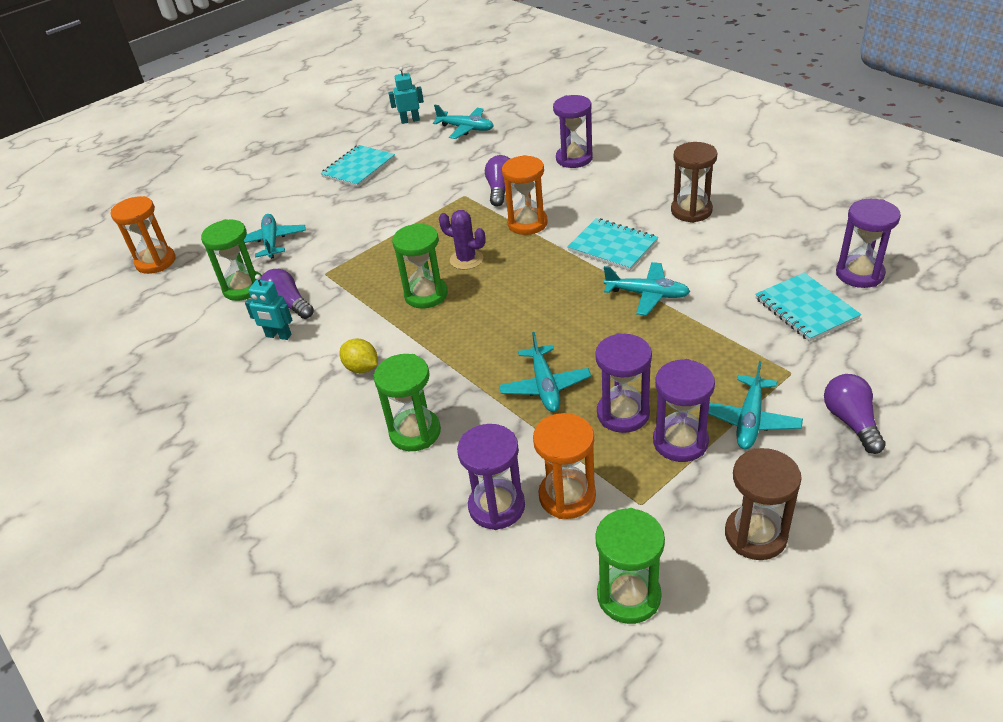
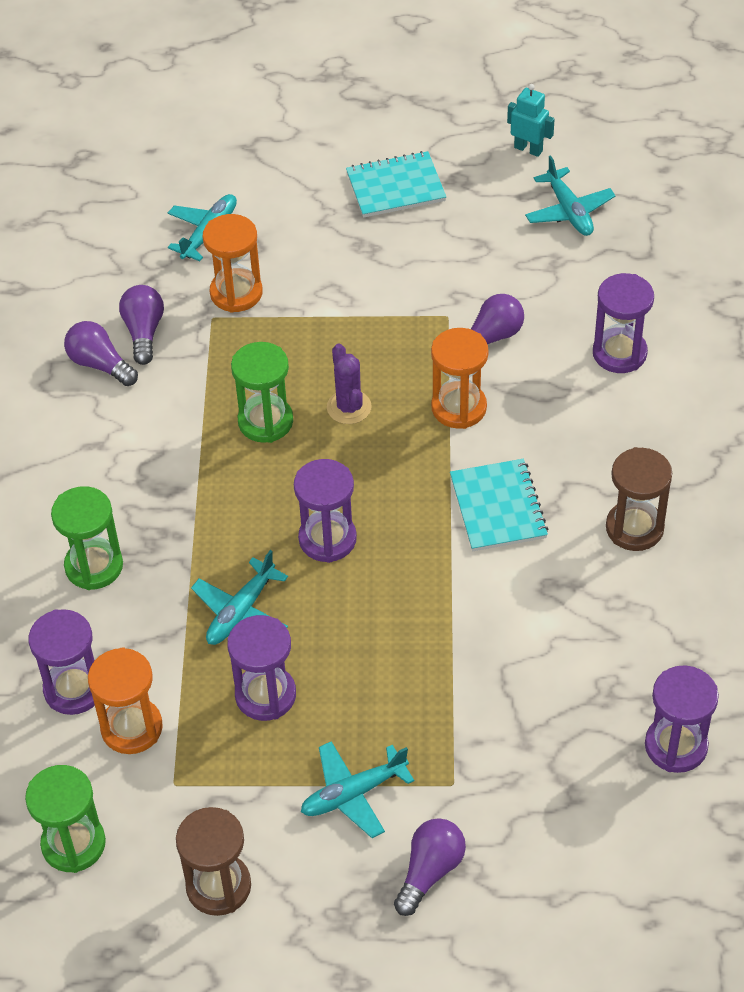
camera: 40 degrees right, 10 degrees up
(156, 262) = (91, 178): orange hourglass -> orange hourglass (236, 293)
(244, 288) = (129, 278): green hourglass -> none
(278, 336) = (100, 364): turquoise robot -> purple light bulb
(362, 368) = (125, 461): yellow lemon -> none
(647, 294) = (451, 592): turquoise plane -> none
(680, 442) = (274, 761): purple hourglass -> purple hourglass (327, 539)
(806, 309) = (566, 736): turquoise notebook -> none

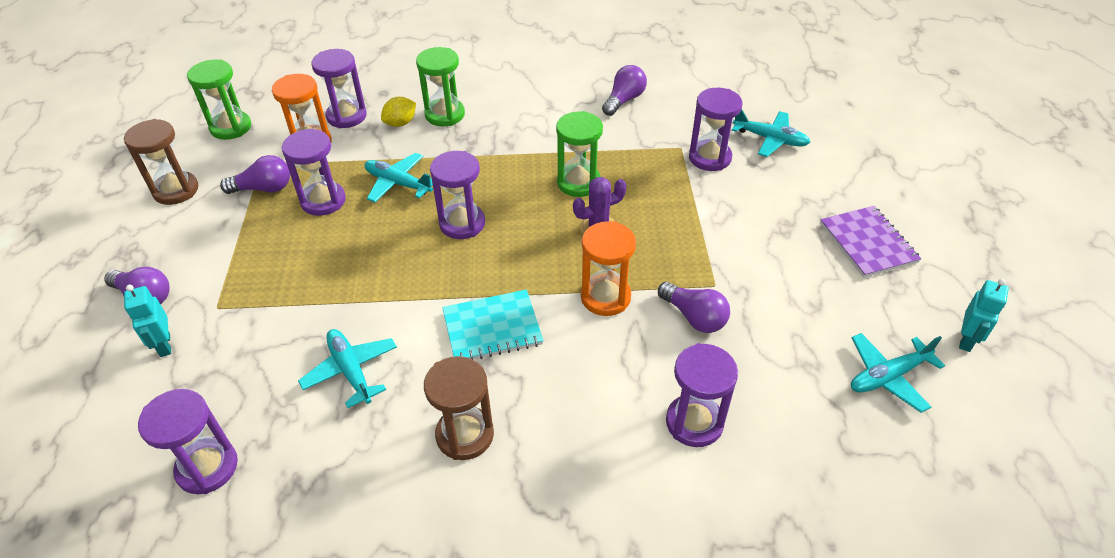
camera: 85 degrees right, 5 degrees down
(104, 619) = (400, 123): none -> yellow lemon
(144, 332) = (658, 116): purple light bulb -> purple light bulb (264, 188)
(236, 293) = (710, 158): orange hourglass -> purple hourglass
(353, 794) = (226, 251): turquoise plane -> turquoise plane (351, 371)
(395, 187) = (867, 243): turquoise notebook -> purple notebook
(510, 828) = (164, 345): none -> turquoise robot

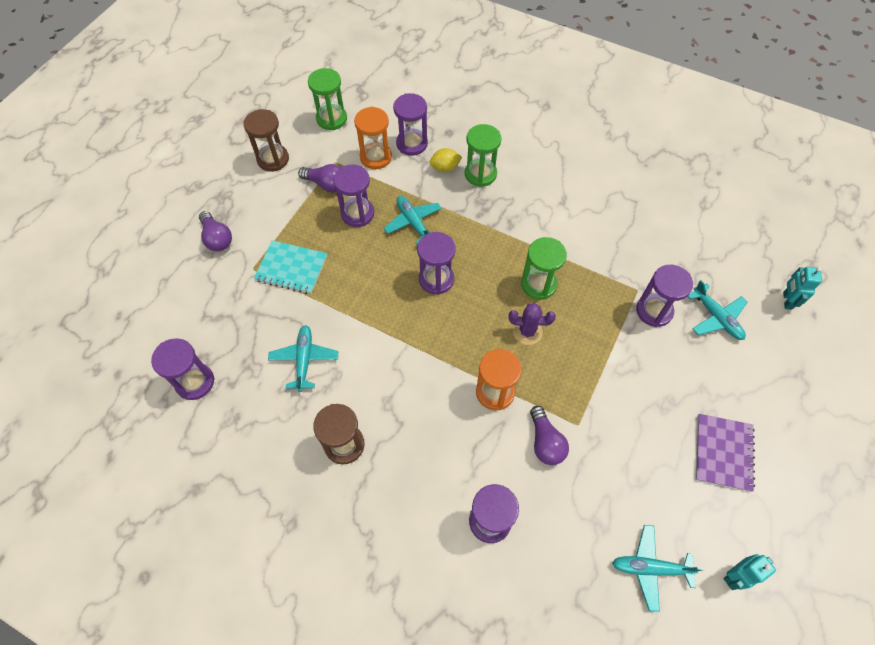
camera: 30 degrees right, 15 degrees up
(164, 345) = (212, 281): turquoise robot -> turquoise robot (787, 300)
(492, 328) = (406, 375): turquoise notebook -> turquoise notebook (291, 268)
(624, 100) = (623, 222): purple light bulb -> none

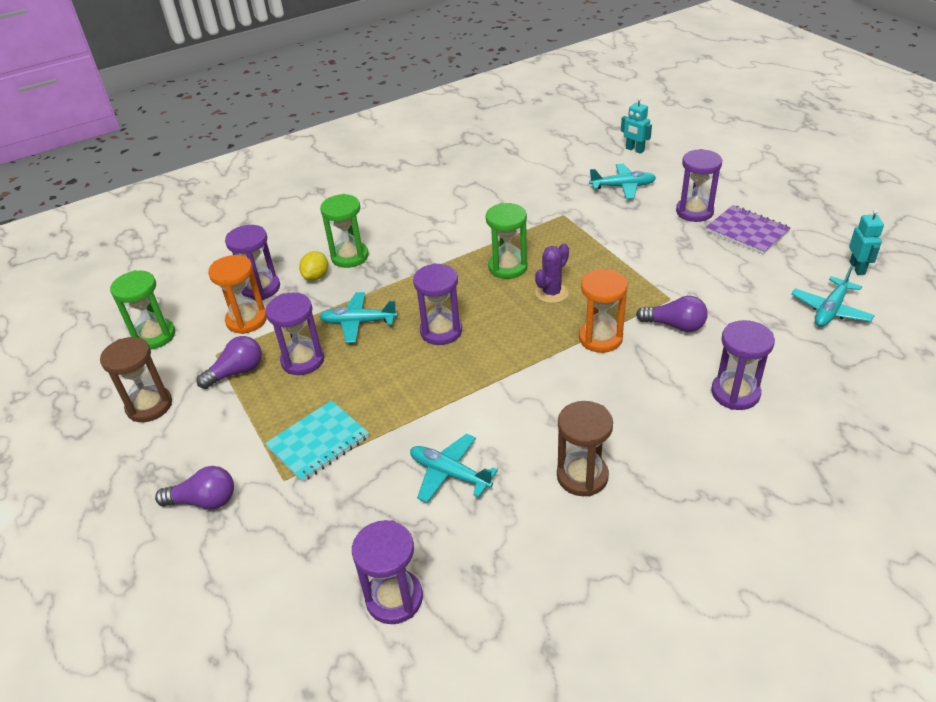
camera: 55 degrees left, 20 degrees down
(654, 311) = (591, 214): purple hourglass -> purple hourglass (694, 212)

